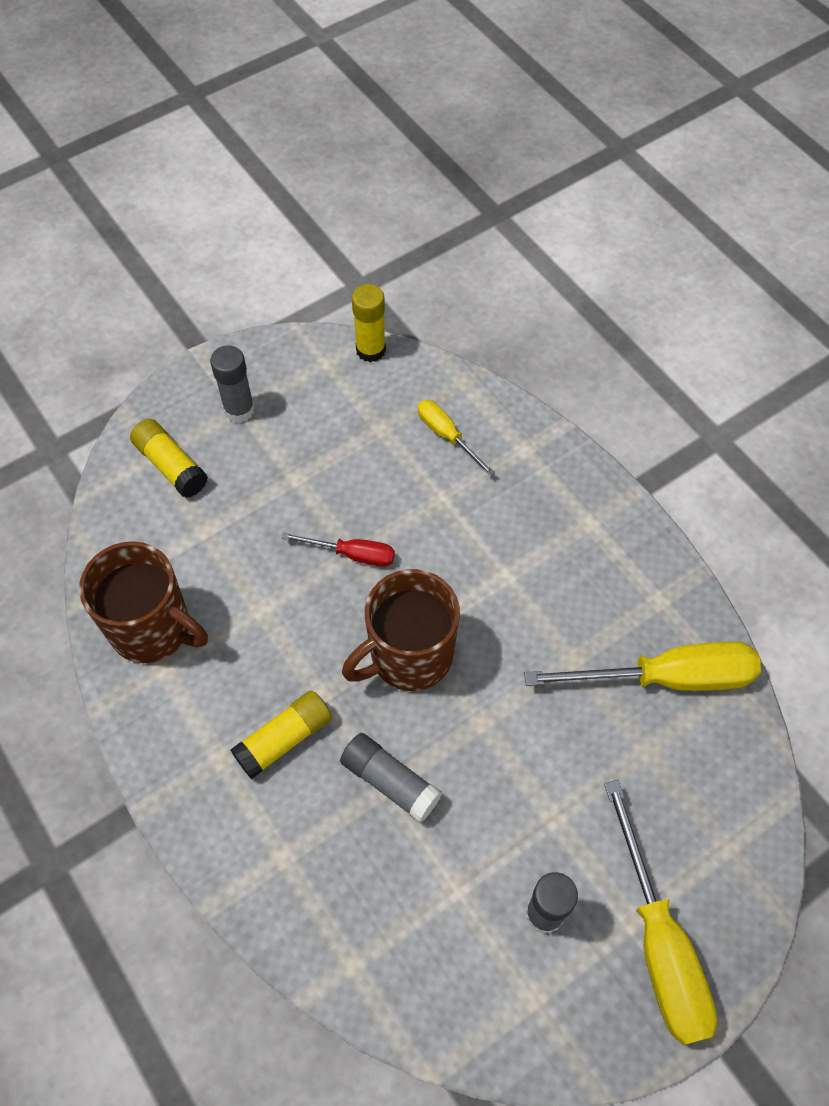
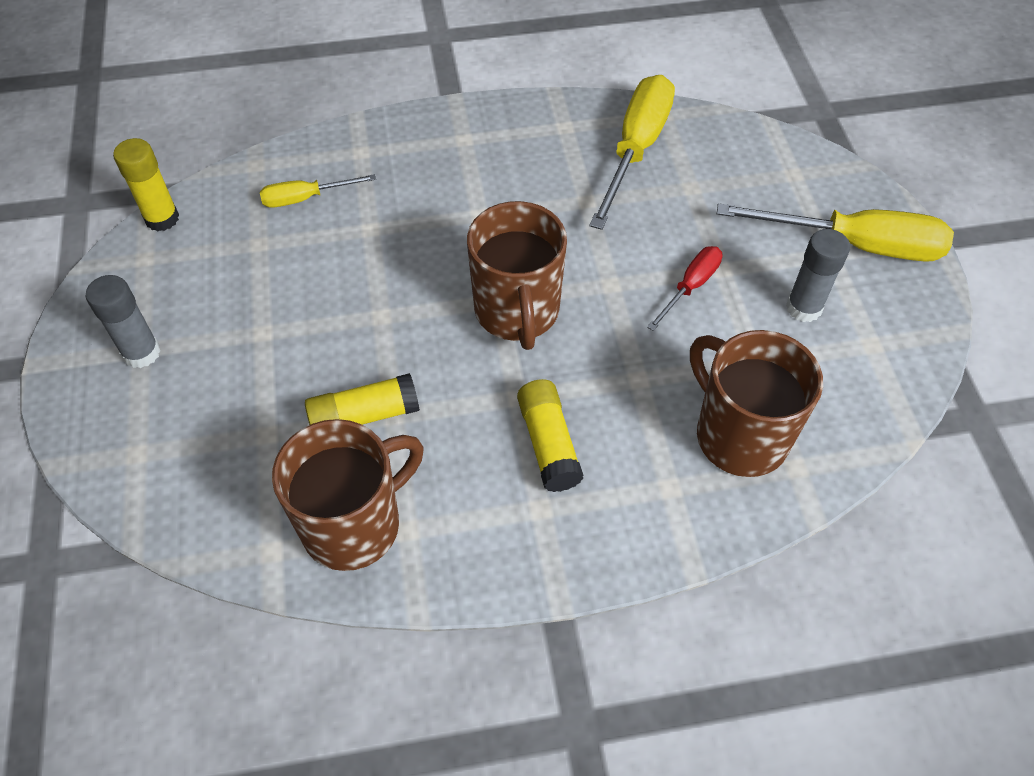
camera: 65 degrees left, 5 degrees down
(171, 466) = (162, 440): yellow glue stick -> yellow glue stick (364, 415)
(352, 554) = (382, 316): red screwdriver -> red screwdriver (690, 287)
(363, 899) = (739, 435): none -> brown mug
(390, 782) = (635, 372): grey glue stick -> none

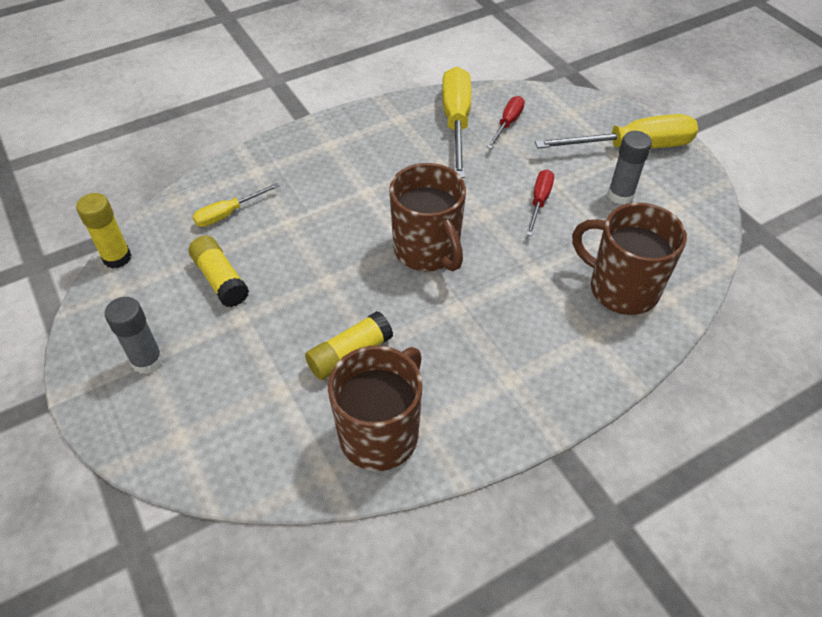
camera: 20 degrees left, 5 degrees down
(548, 444) = (495, 333): yellow glue stick -> yellow glue stick (220, 279)
(702, 168) = (507, 123): none -> red screwdriver

